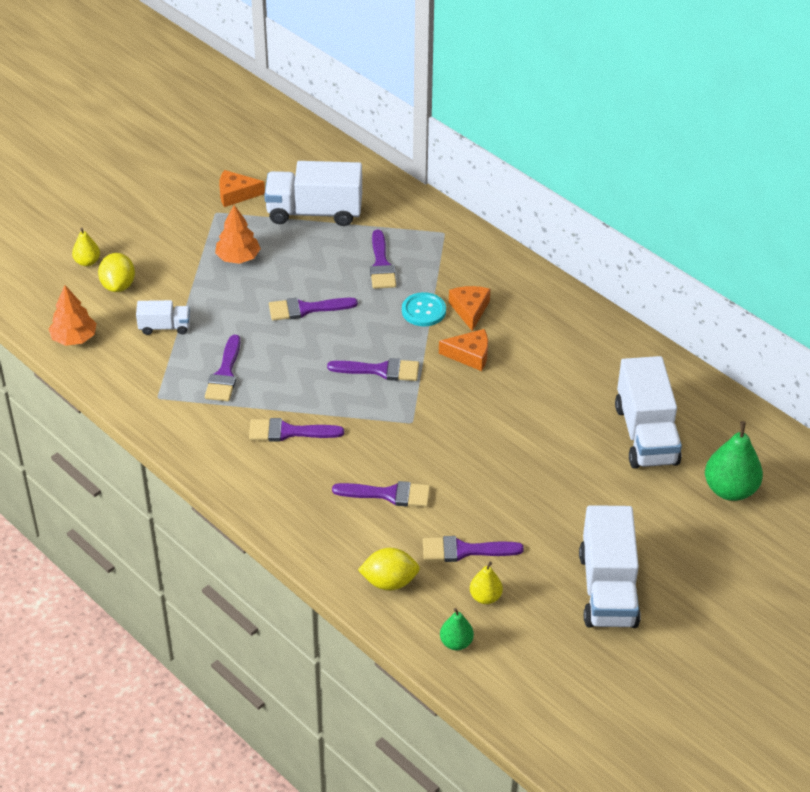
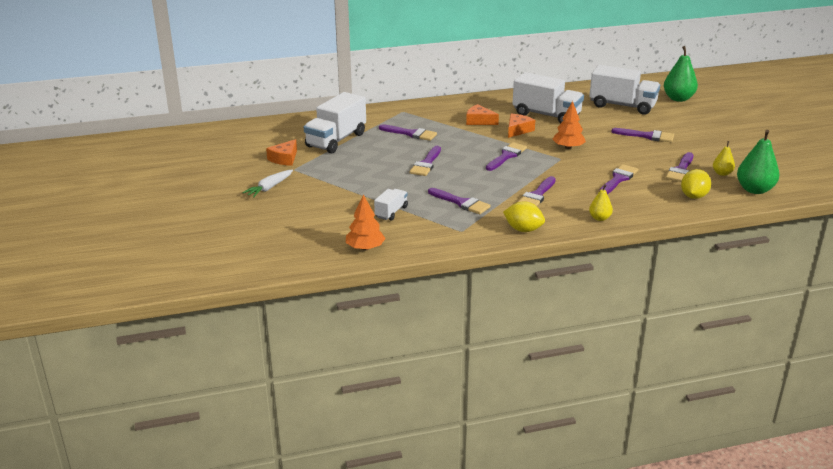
camera: 60 degrees left, 15 degrees down
(87, 262) = (286, 224): yellow pear -> yellow pear (599, 218)
(118, 285) = (327, 219): yellow lemon -> yellow lemon (523, 230)
(159, 214) = (269, 188): none -> white carrot
(238, 258) = (350, 172): orange tree -> orange tree (568, 147)
(423, 311) = (466, 132): turquoise button -> none
(456, 643) = (754, 190): green pear -> green pear, size x1.82
(554, 489) = (647, 136): none -> purple brush
(607, 589) = (733, 142): white truck -> white truck (546, 115)

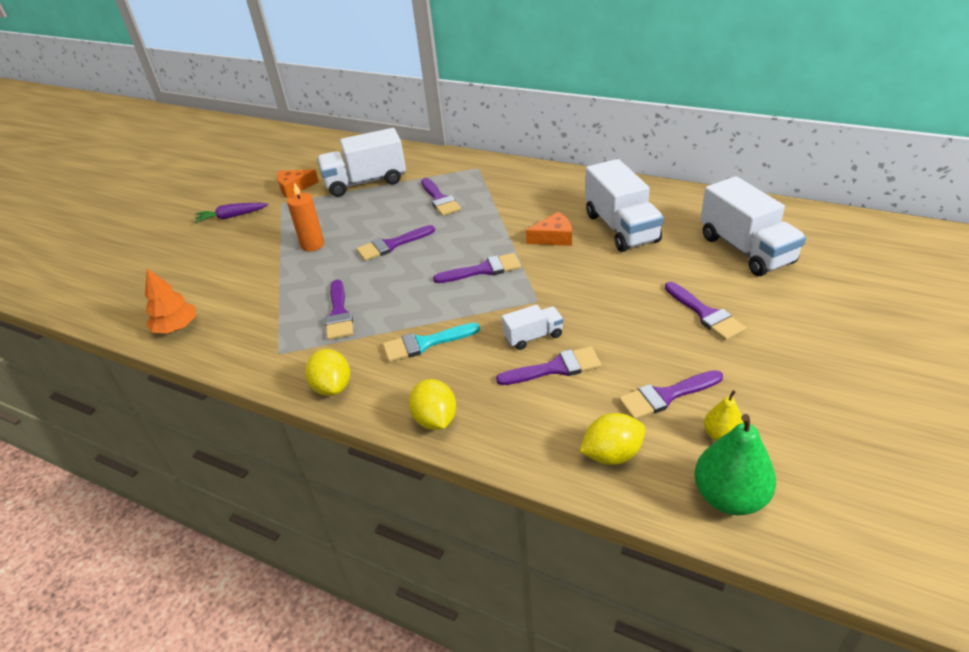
camera: 45 degrees right, 10 degrees up
(269, 188) = (232, 217): white carrot -> purple carrot
(370, 181) = (312, 245): none -> orange candle
(391, 212) = (265, 293): white truck -> white truck (533, 336)
(479, 121) = (532, 208): orange cheese -> none
(537, 195) = (425, 343): purple brush -> turquoise brush
(568, 147) = (572, 288): orange tree -> none
(599, 218) = (435, 419): yellow pear -> yellow lemon
(678, 99) = (853, 268): green pear -> none

